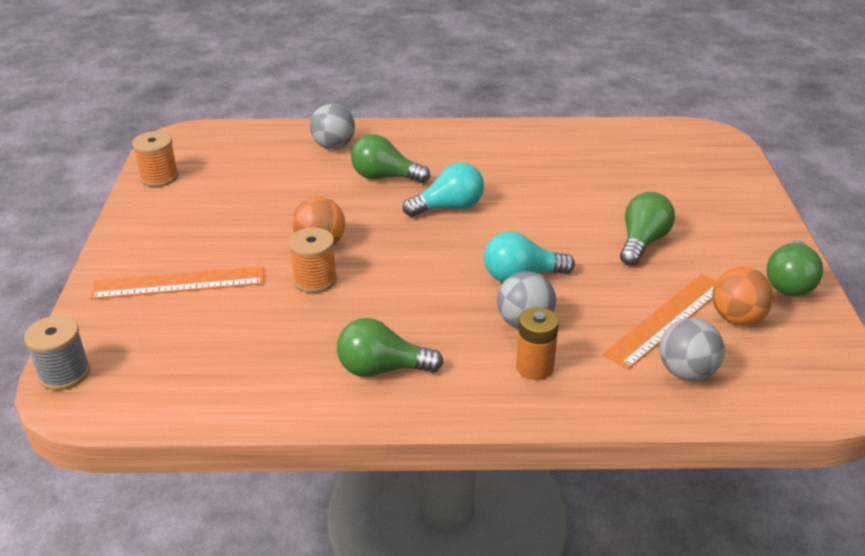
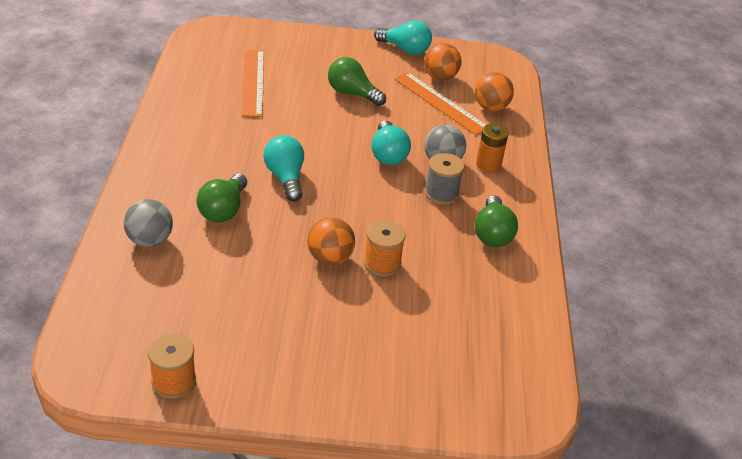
camera: 90 degrees left, 5 degrees up
(64, 373) = (504, 423): grey spool -> grey spool (441, 193)
(179, 283) = (379, 353): orange ruler -> orange ruler (253, 82)
(686, 372) = (491, 107): grey ball -> orange ball
(789, 283) = (405, 49): green light bulb -> turquoise light bulb

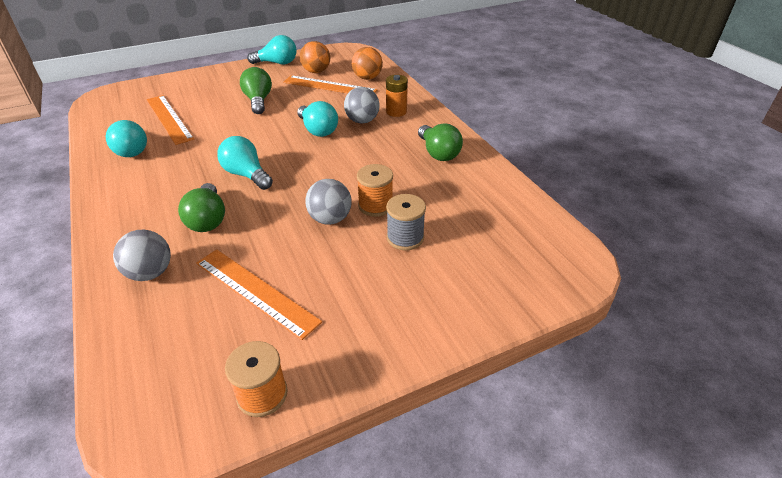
camera: 25 degrees left, 0 degrees up
(199, 106) = (130, 150): none -> turquoise light bulb
(221, 296) = (256, 291): none -> orange ruler
(330, 258) = (330, 219): orange ball -> grey ball
(352, 93) = (258, 101): green light bulb -> green light bulb turned 75 degrees clockwise
(441, 193) = (379, 141): grey spool -> grey spool (405, 238)

